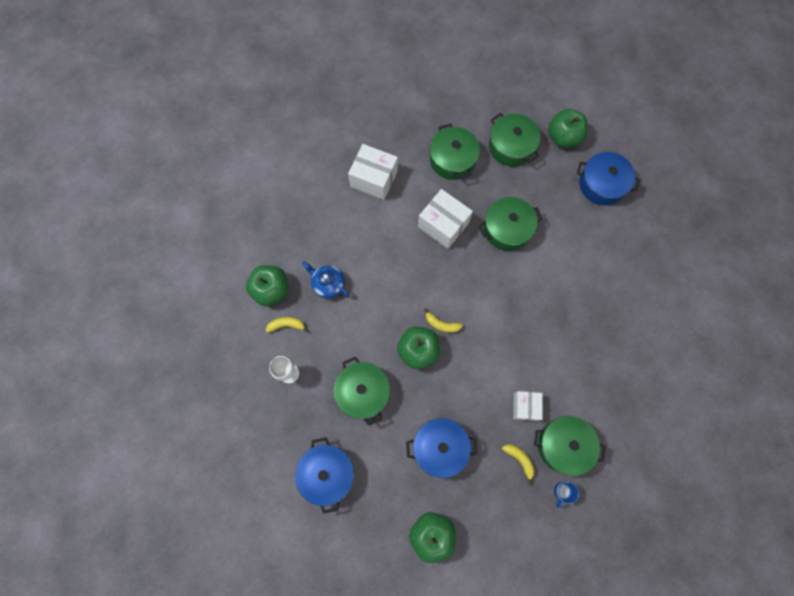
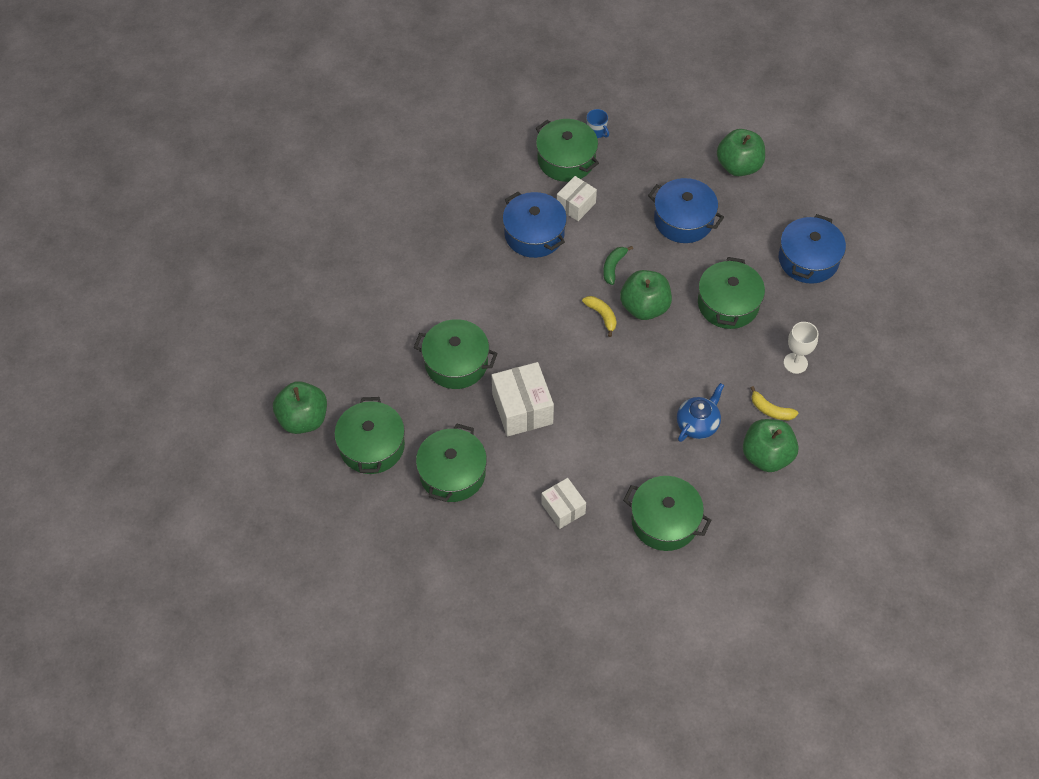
camera: 145 degrees left, 15 degrees down
(309, 208) = (664, 521): none -> green pot
(328, 284) = (698, 424): blue teapot -> blue teapot turned 120 degrees counterclockwise
(374, 179) = (563, 508): white box -> white box, size x0.62
(461, 370) = (613, 267): none -> green banana
(519, 459) = (615, 172): yellow banana -> none
(562, 491) = (596, 131): blue mug -> blue mug turned 75 degrees clockwise
(601, 184) = (312, 345): blue pot -> blue pot (534, 234)

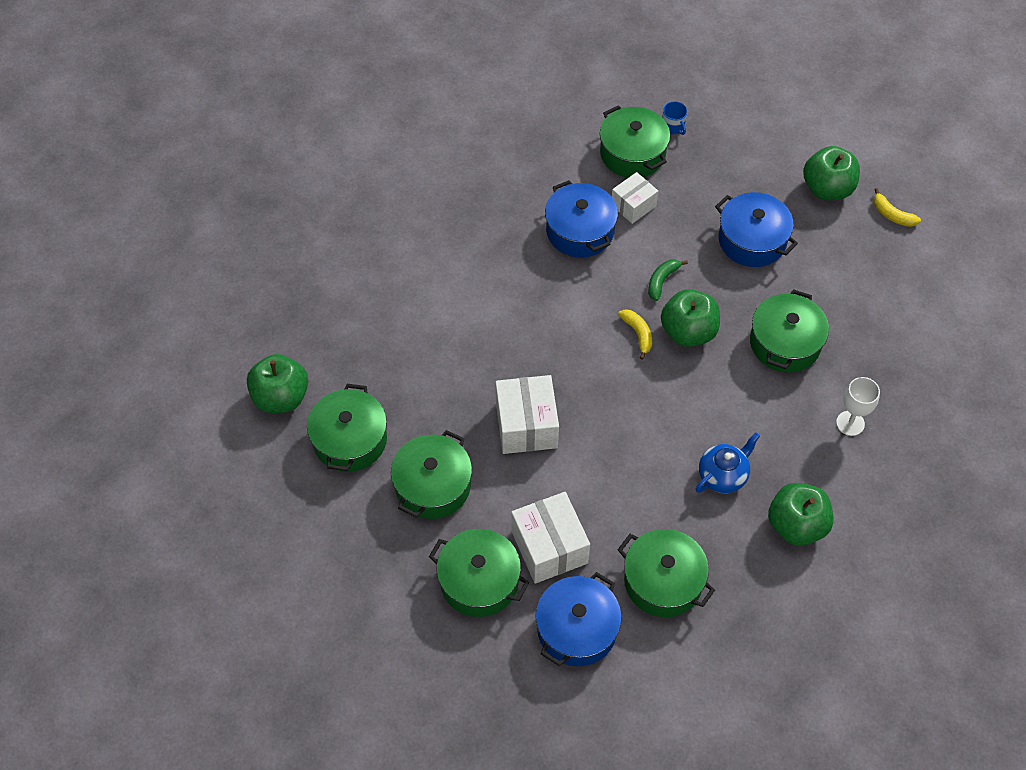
camera: 10 degrees right, 0 degrees up
(456, 363) = (463, 361): green pot -> green pot (479, 581)
(563, 508) = (549, 547): white box -> white box, size x1.61
(771, 410) = (811, 473): yellow banana -> yellow banana (892, 215)
(808, 259) = (887, 306): blue pot -> blue pot (577, 629)

